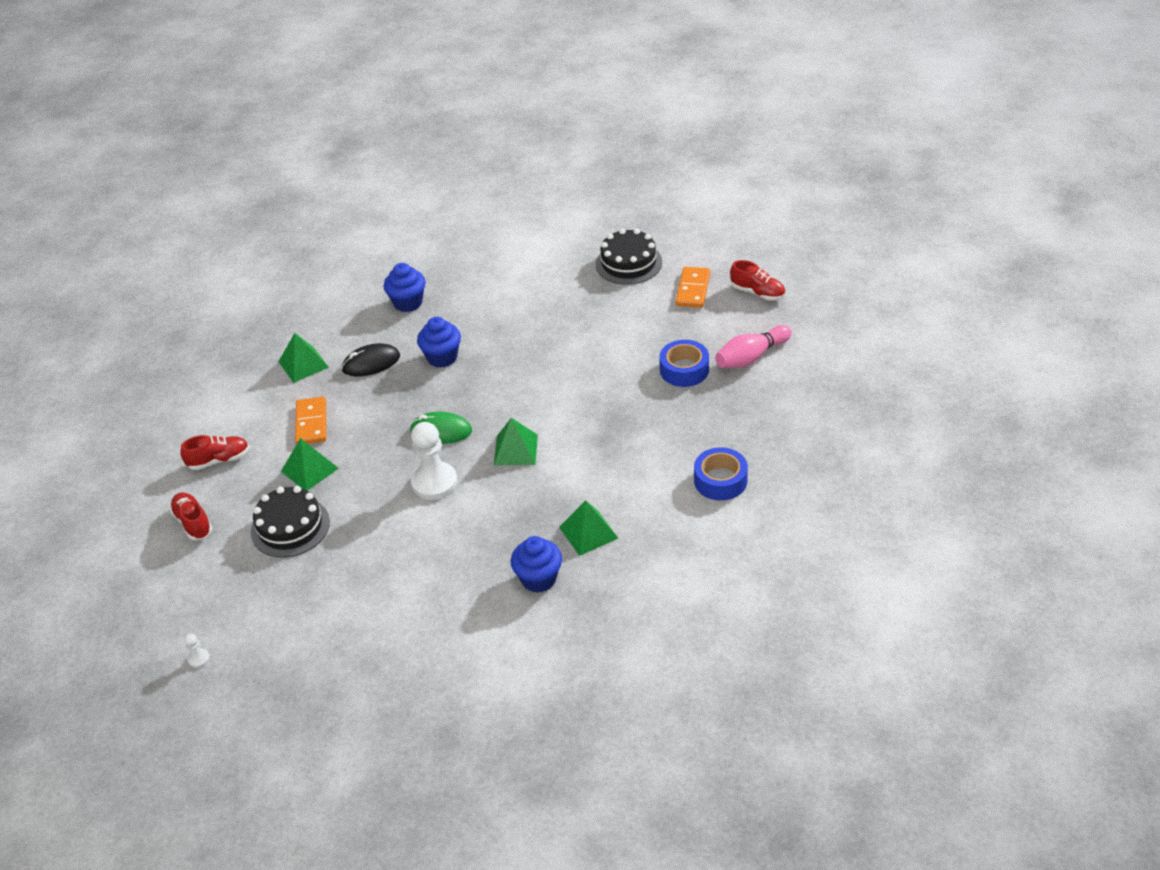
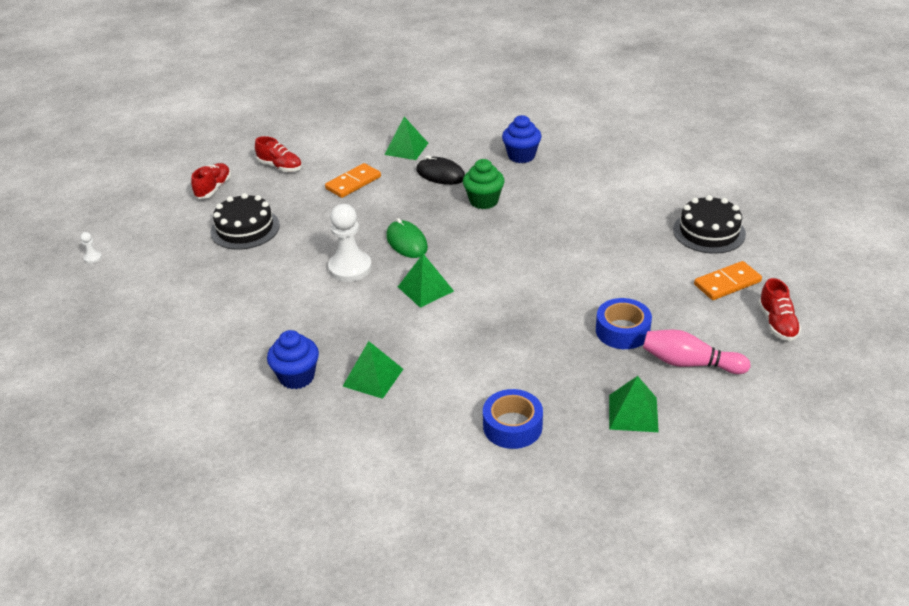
camera: 50 degrees right, 5 degrees down
(309, 469) = (307, 207): green pyramid -> green pyramid (633, 413)
(442, 357) = (483, 201): blue cupcake -> green cupcake

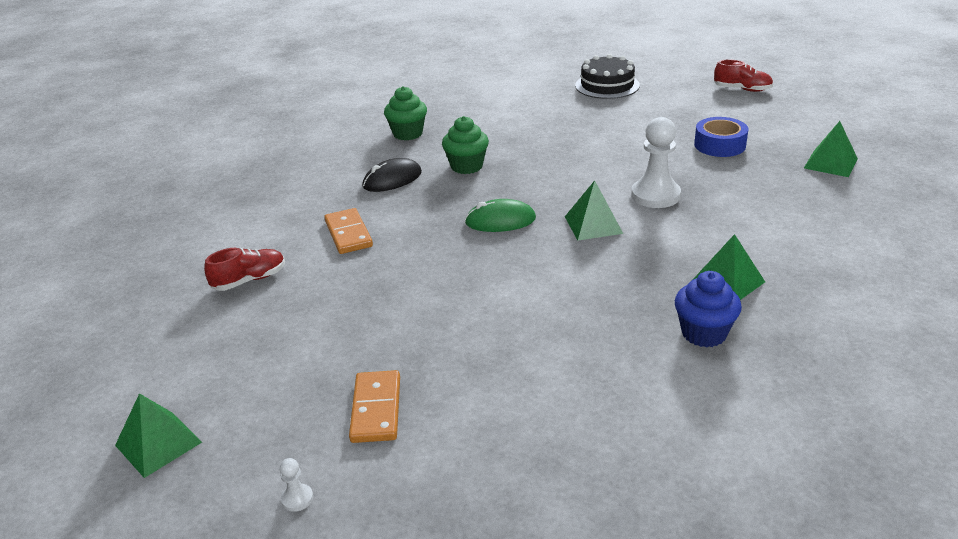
camera: 65 degrees left, 5 degrees down
(213, 188) = (237, 344): red shoe -> none
(245, 229) = (365, 329): black cake -> none
(350, 268) = (519, 264): white pawn -> white pawn (655, 195)
(406, 148) = (317, 189): green pyramid -> green pyramid (158, 443)
(512, 426) = (831, 219): blue tape -> none
(521, 156) = (408, 134): blue cupcake -> green cupcake
(690, 363) = (776, 129): pink bowling pin -> none
(727, 283) = (681, 94): orange domino -> orange domino (376, 409)

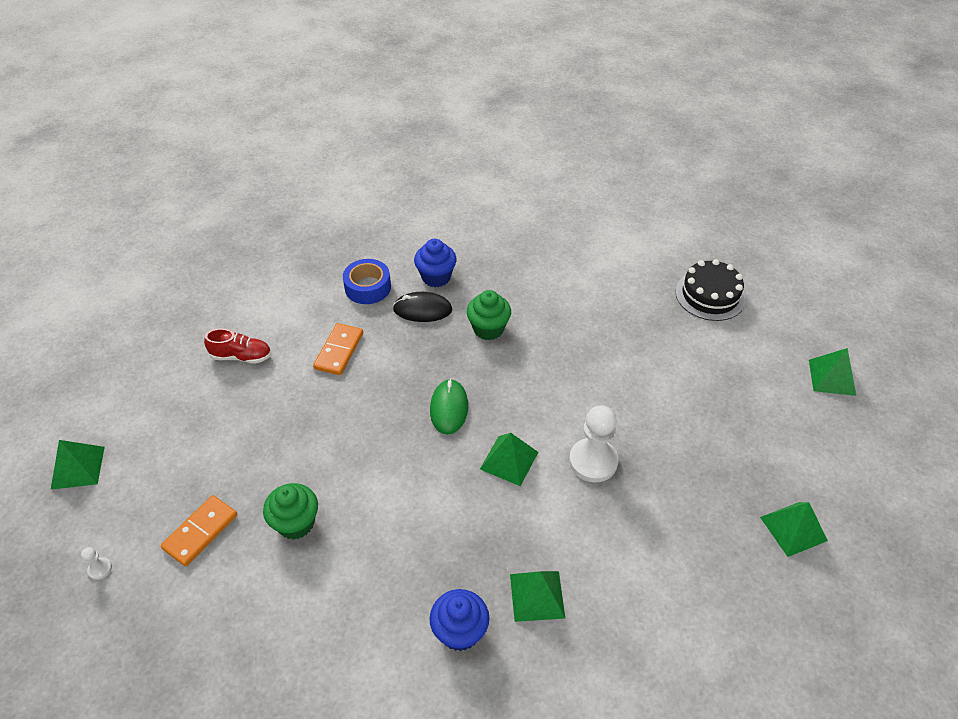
camera: 35 degrees right, 15 degrees up
(377, 158) = (436, 277): none -> blue cupcake
(408, 134) = (485, 261): green cupcake -> green cupcake (296, 523)
(500, 221) = (449, 408): green mouse -> green mouse turned 60 degrees clockwise
(719, 145) = (719, 437): blue tape -> blue tape (368, 287)
(742, 89) = (832, 377): red shoe -> green pyramid

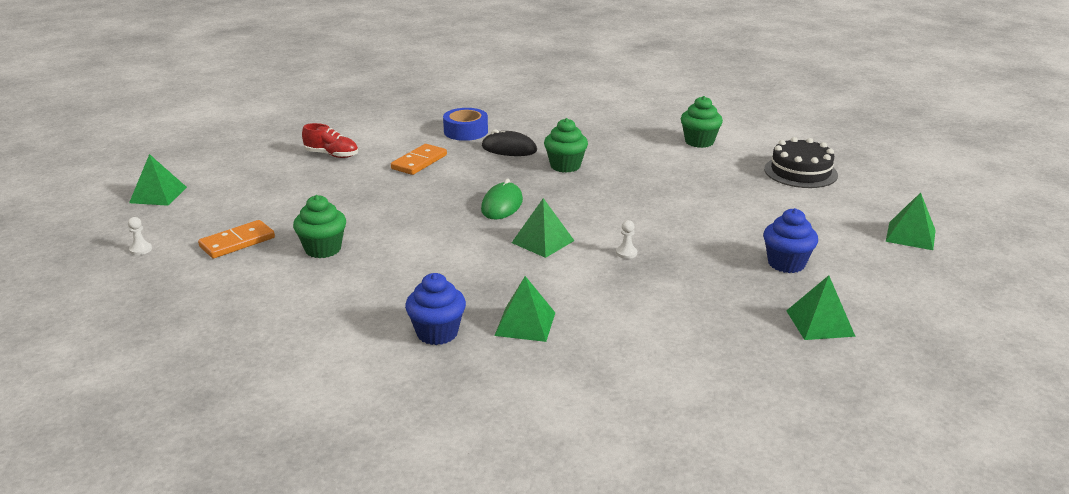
camera: 15 degrees right, 20 degrees down
(436, 277) = (532, 133): blue cupcake -> blue cupcake (786, 263)
(593, 461) = (626, 253): white pawn -> white pawn, size x0.42
(603, 262) = (699, 142): none -> green cupcake

